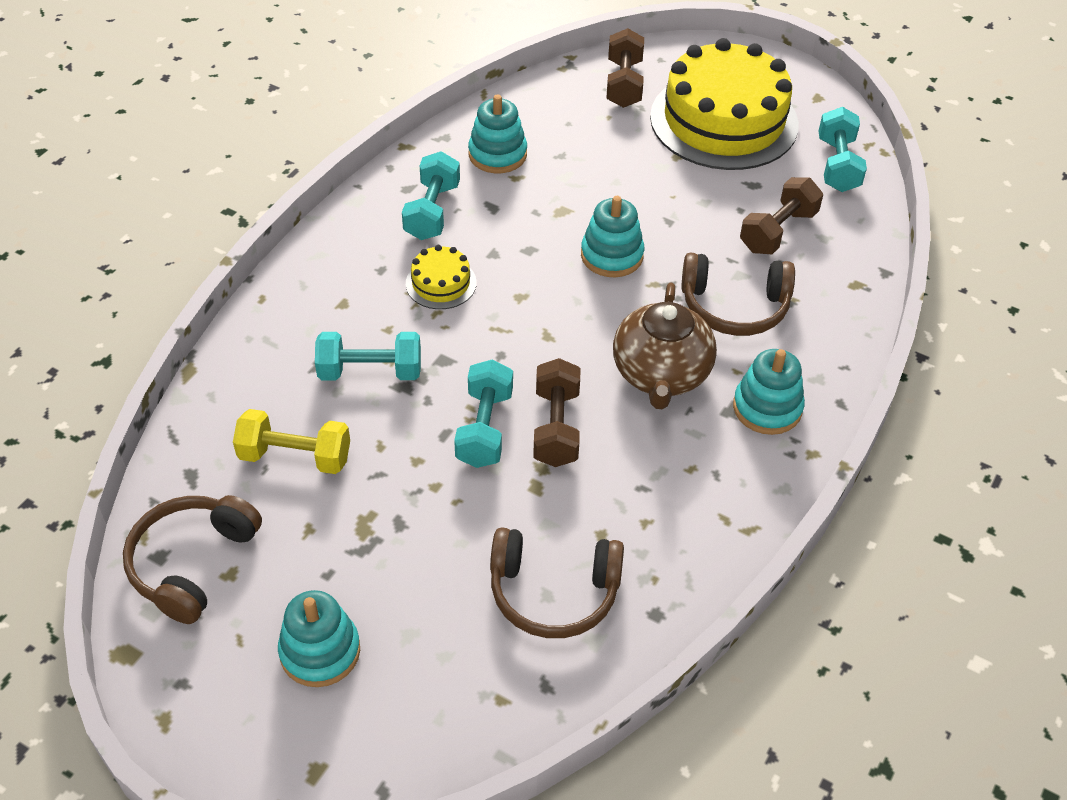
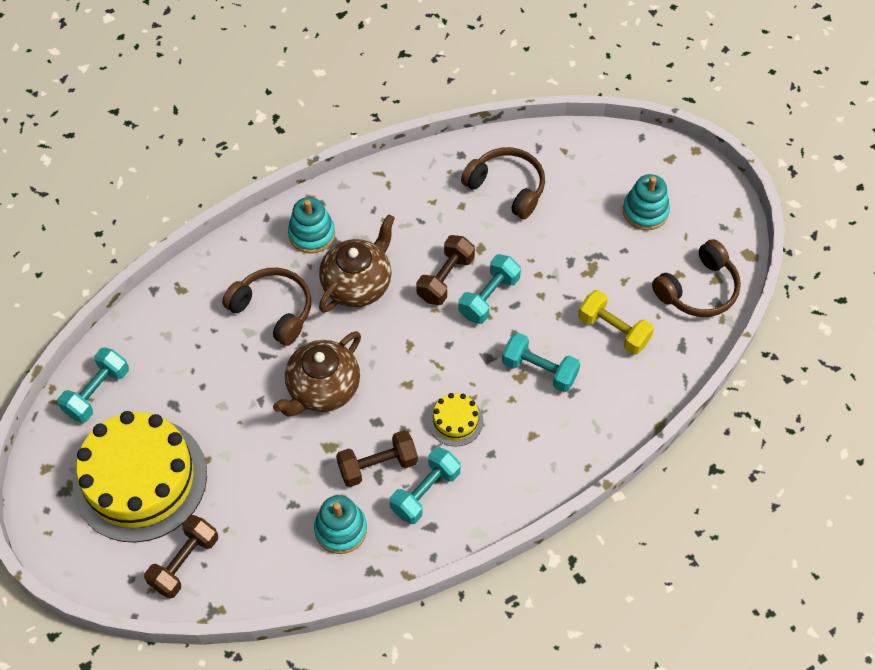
camera: 150 degrees left, 10 degrees up
(612, 255) = (322, 389): turquoise stacking toy -> brown teapot
(778, 231) = (193, 355): brown dumbbell -> brown dumbbell (377, 466)

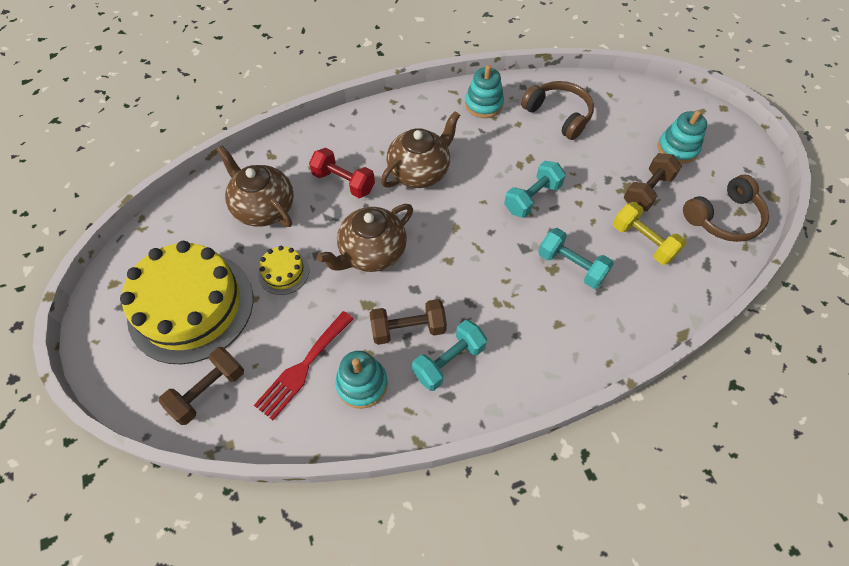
camera: 10 degrees right, 0 degrees up
(97, 392) = (177, 226): turquoise dumbbell -> none
(189, 355) = (264, 208): none -> brown teapot
(273, 310) = (344, 182): brown headphones -> red dumbbell
(276, 523) = (303, 367): none -> red fork
(312, 234) = (389, 128): turquoise stacking toy -> turquoise stacking toy (483, 104)
(445, 278) = (496, 178): brown dumbbell -> brown dumbbell (647, 191)
(455, 421) = (487, 299): yellow cake -> yellow cake (283, 272)

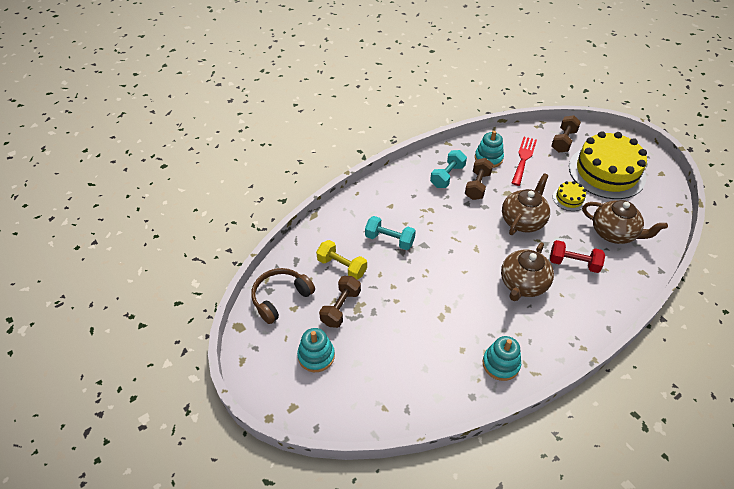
camera: 165 degrees right, 10 degrees down
(408, 329) = (477, 186): brown dumbbell -> brown dumbbell turned 45 degrees counterclockwise
(532, 198) = (429, 282): turquoise dumbbell -> none
(558, 115) = (428, 368): brown headphones -> none

